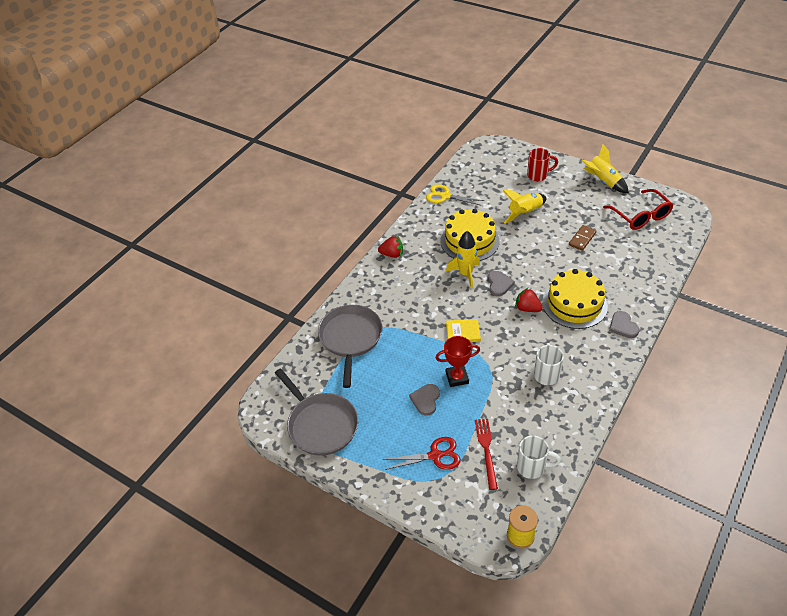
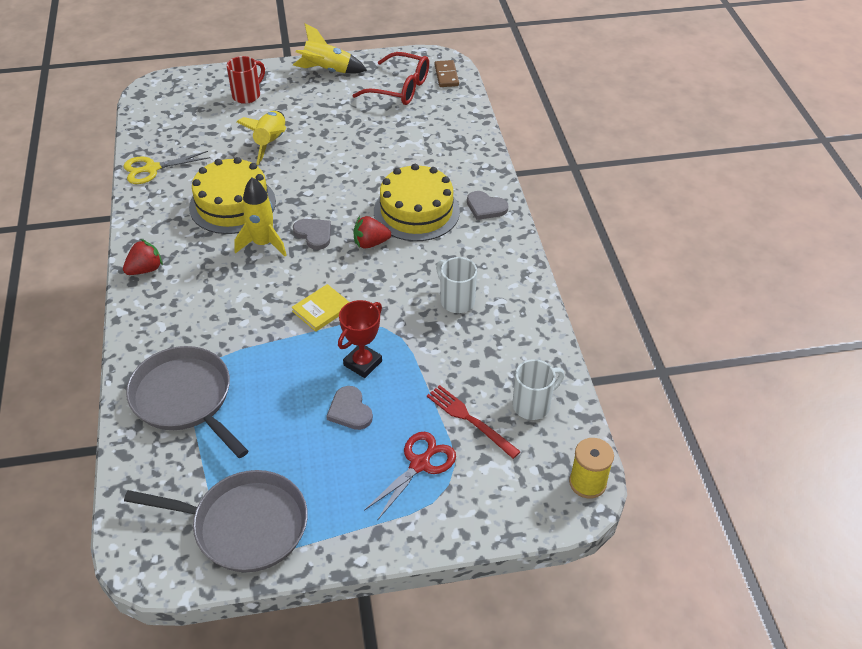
camera: 45 degrees left, 0 degrees up
(582, 239) = (361, 140): brown domino -> brown domino (446, 75)

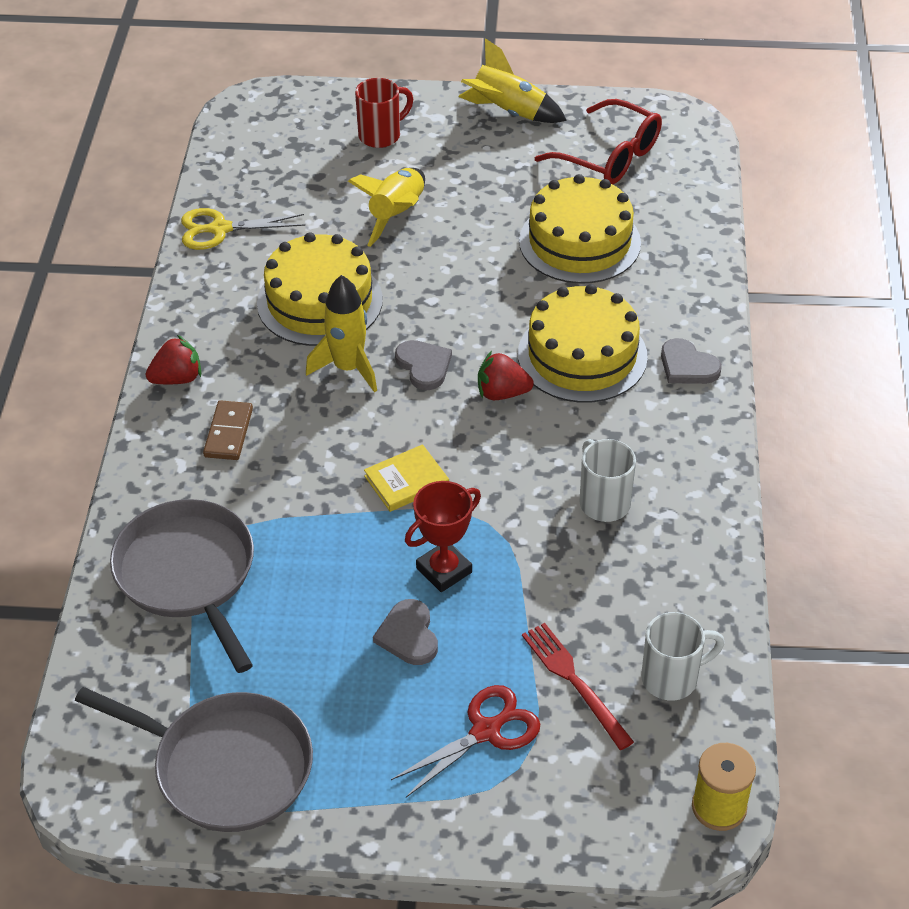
camera: 15 degrees right, 0 degrees up
(395, 142) = (579, 242): none -> yellow cake
(446, 75) = (686, 145): brown domino -> brown domino (228, 433)

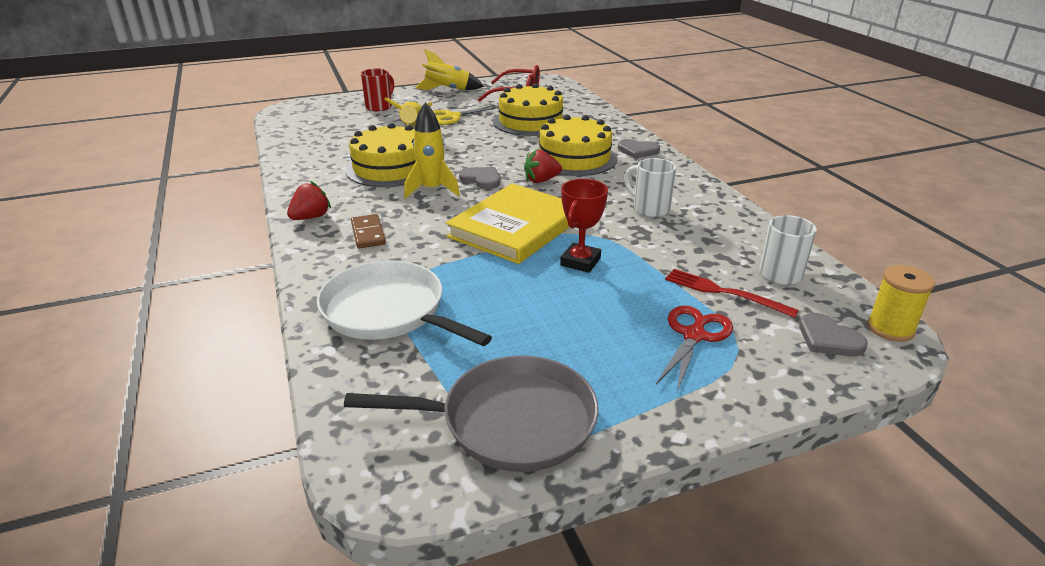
camera: 25 degrees left, 15 degrees down
(188, 574) = (388, 311): grey pan -> white pan
(220, 229) = (299, 153): yellow scissors -> yellow scissors (452, 117)
(406, 481) = (515, 228): yellow book -> yellow book, size x2.16
(408, 635) = (587, 300): grey heart -> grey heart (828, 339)

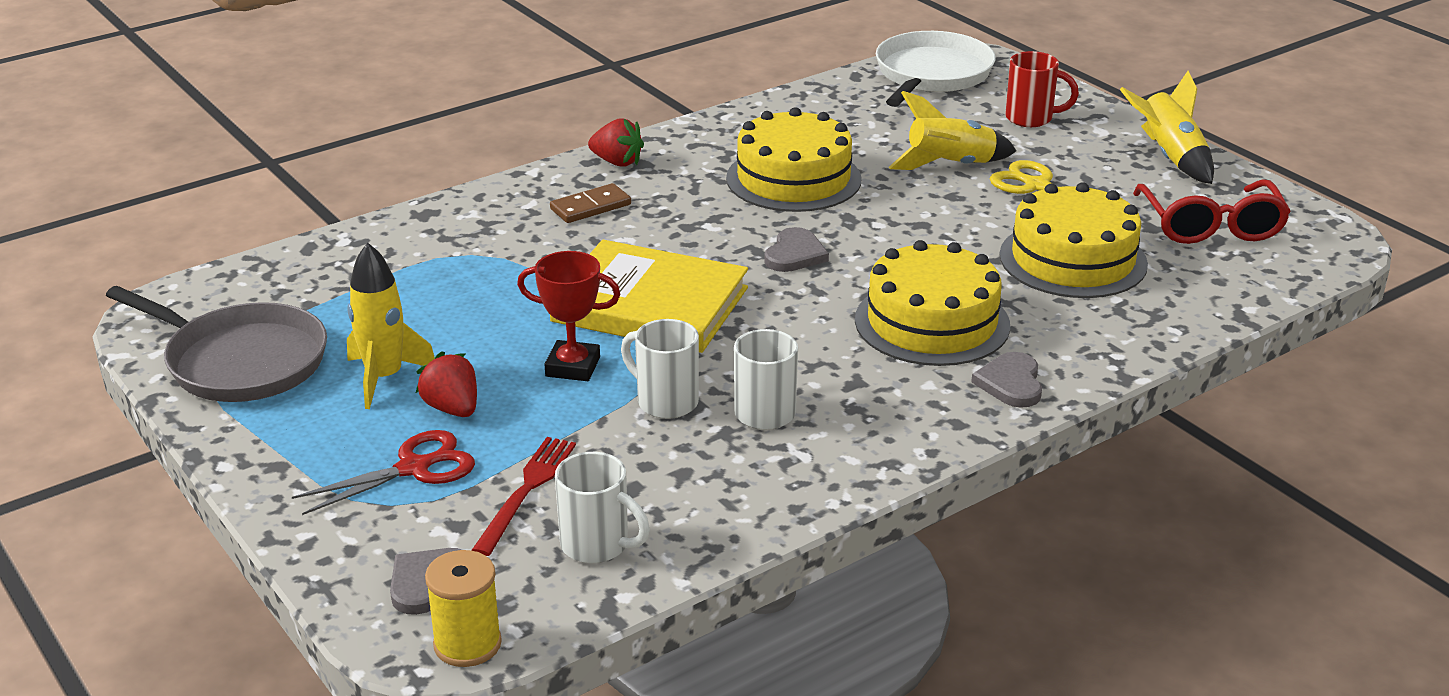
camera: 75 degrees right, 0 degrees up
(388, 311) = (420, 257): white pan -> white pan (931, 74)
(432, 190) = (738, 223): yellow rocket -> yellow rocket (384, 378)
(510, 421) = (241, 361): grey pan -> grey pan turned 45 degrees counterclockwise
(541, 180) = (821, 304): red strawberry -> red strawberry (452, 408)
(631, 236) = (665, 402): none -> white mug
(694, 336) = (413, 468): red scissors -> red scissors turned 45 degrees counterclockwise

